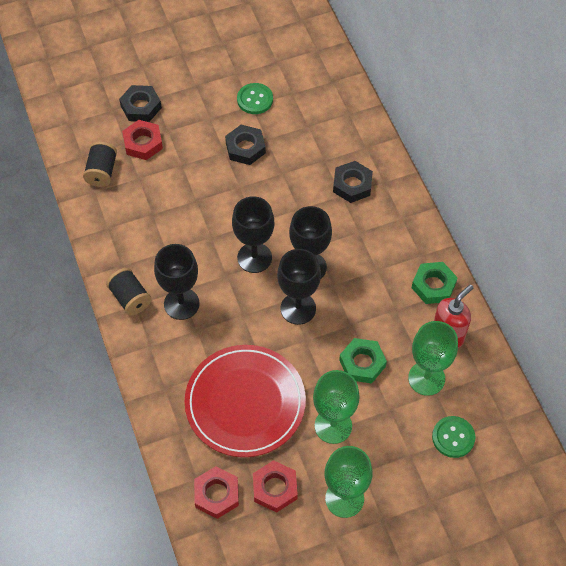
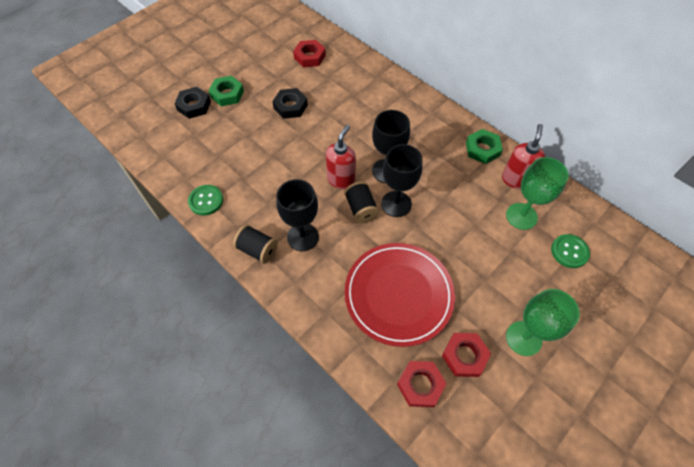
camera: 25 degrees left, 0 degrees up
(102, 172) = (185, 162): black spool -> black spool (361, 209)
(143, 143) = (208, 130): red nut -> red nut (309, 57)
(254, 257) = (341, 180): black goblet -> red soap dispenser
(255, 99) = (279, 73): green button -> green button (206, 201)
(333, 426) = (477, 282): green goblet -> none
(352, 185) = (383, 104): black nut -> none
(362, 363) = (468, 225): green nut -> green nut (227, 94)

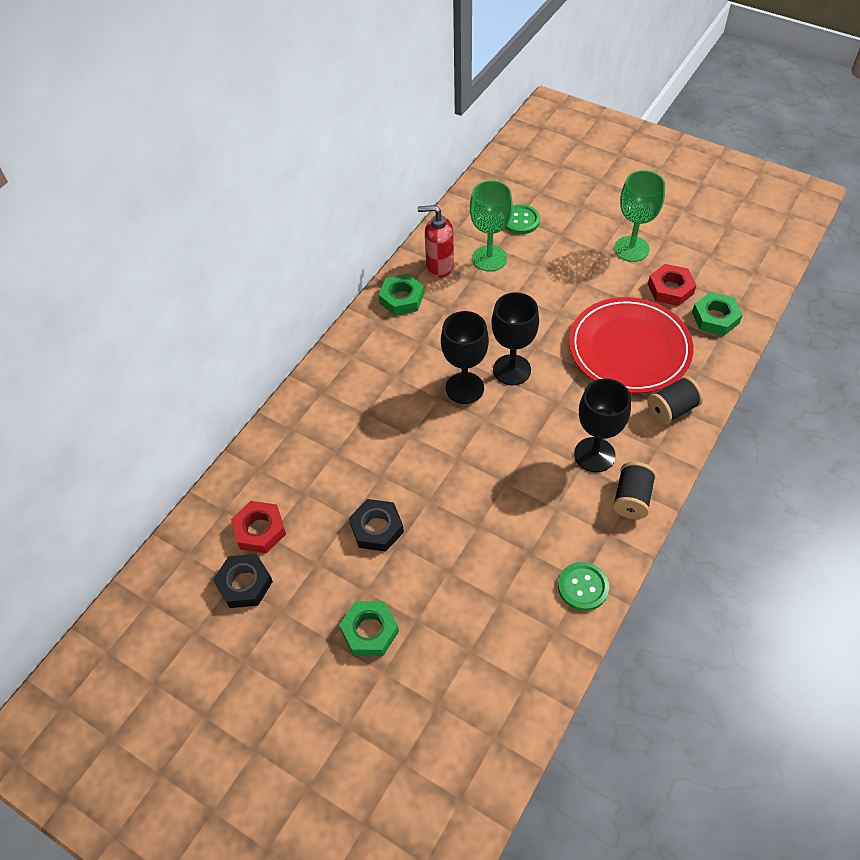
camera: 100 degrees left, 5 degrees down
(194, 106) = (407, 676): black nut -> black nut (244, 584)
(341, 180) = (494, 433): red soap dispenser -> none
(361, 209) = (531, 403): black spool -> black spool (671, 409)
(420, 385) = (715, 318): red nut -> green nut

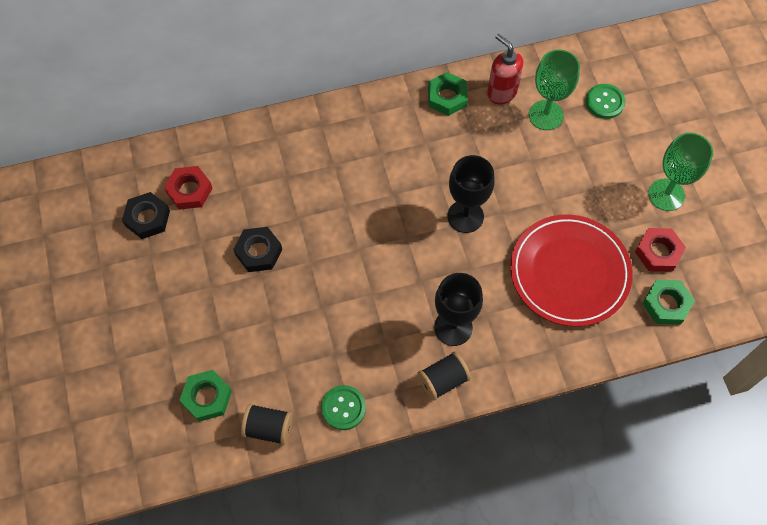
camera: 40 degrees right, 10 degrees up
(370, 631) = (187, 314): green nut -> green nut (207, 397)
(464, 388) = (418, 202): black goblet -> none
(671, 409) = (547, 344): black spool -> black spool (268, 428)

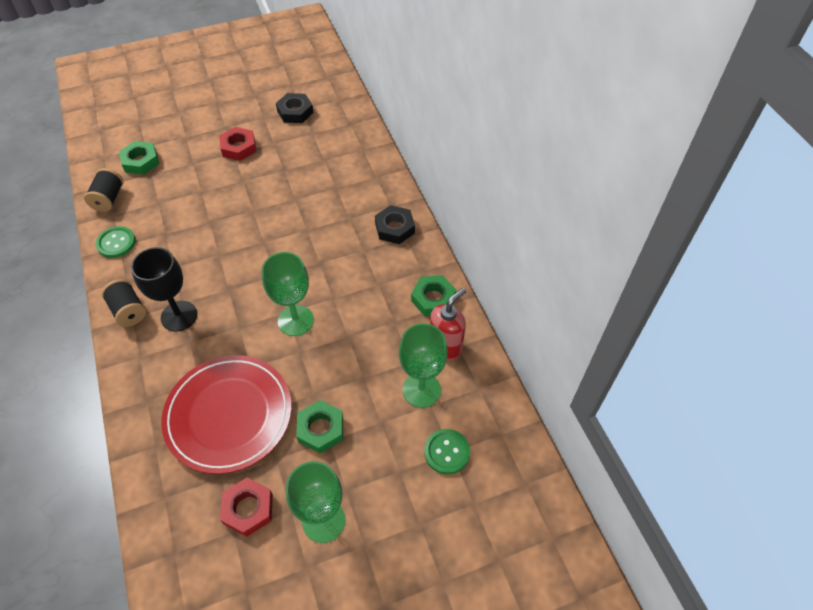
camera: 85 degrees right, 10 degrees down
(189, 190) = (320, 131): red nut -> red nut (239, 147)
(258, 252) = (263, 177): black nut -> black nut (394, 228)
(465, 216) = (295, 320): black goblet -> green goblet
(666, 304) = (183, 516): green nut -> green nut (320, 429)

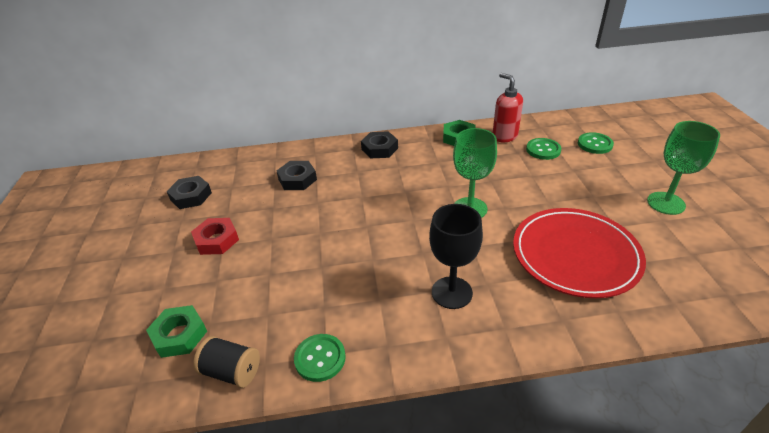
camera: 75 degrees left, 15 degrees down
(128, 311) = (436, 340): black spool -> none
(248, 509) = (668, 245): red nut -> none
(320, 429) = (583, 200): green nut -> none
(329, 175) = (297, 179): none -> black nut
(421, 390) = (543, 150): green goblet -> green button

